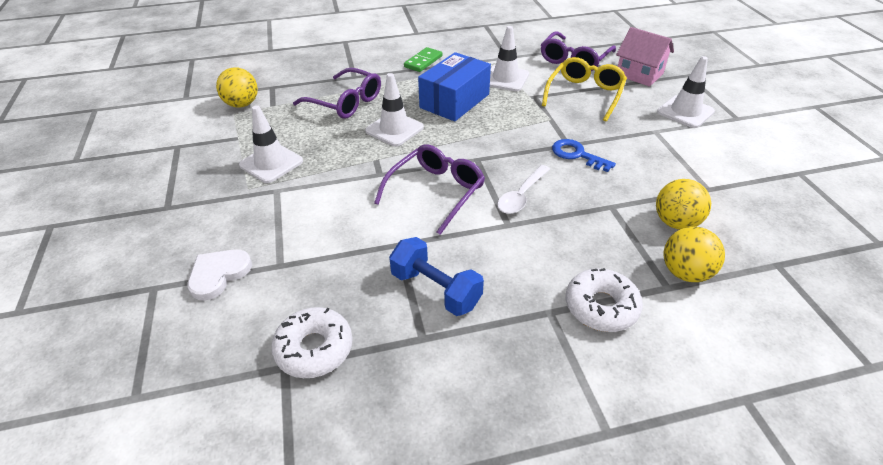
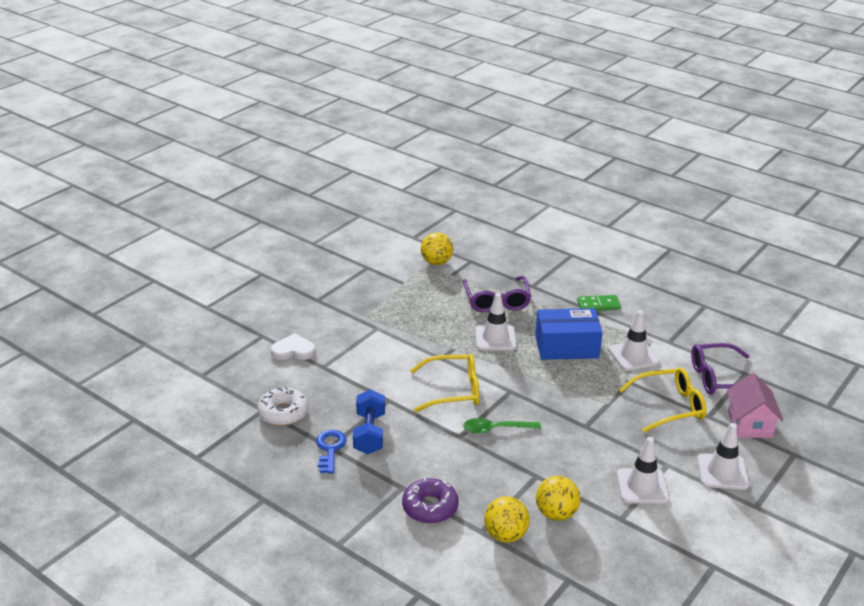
camera: 50 degrees right, 10 degrees down
(271, 163) = (397, 311): white traffic cone -> white traffic cone (642, 486)
(435, 192) = (452, 390): purple glasses -> yellow glasses
(521, 195) = (496, 429): white spoon -> green spoon
(577, 155) = (578, 435): blue key -> blue key (330, 449)
(601, 307) = (430, 507): white donut -> purple donut

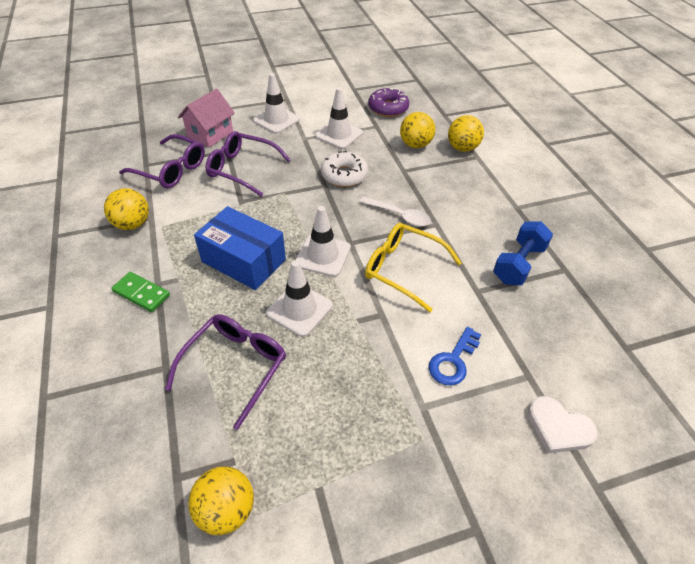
camera: 145 degrees left, 15 degrees up
(283, 413) = (602, 331): white donut -> white donut (344, 175)
(330, 449) = (566, 267): blue key -> blue key (453, 361)
(430, 507) = (504, 185): purple donut -> purple donut (388, 108)
(496, 429) = (399, 215): green spoon -> white spoon
(633, 356) = (201, 220): white traffic cone -> white traffic cone (323, 255)
(669, 406) = (242, 169): yellow glasses -> purple glasses
(672, 333) = (132, 224): none -> yellow ball

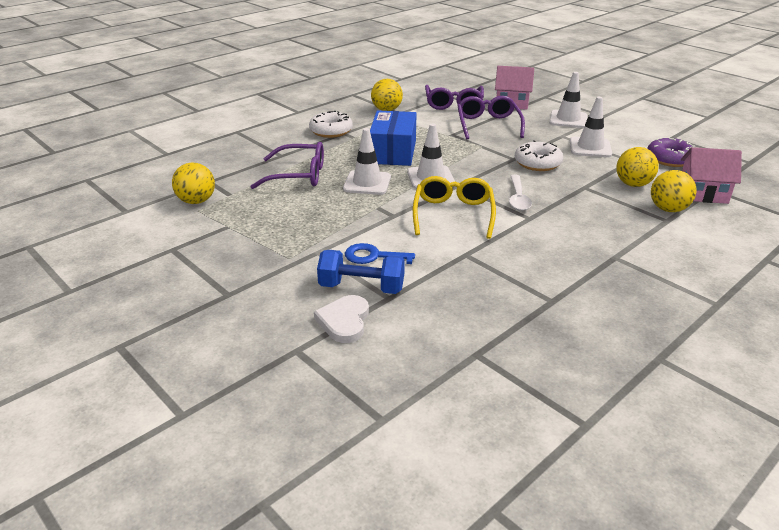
camera: 65 degrees right, 15 degrees down
(141, 293) = (331, 131): green domino -> white donut
(449, 122) = (702, 193): none -> pink house
(518, 264) = (527, 271): blue dumbbell -> blue dumbbell (361, 287)

